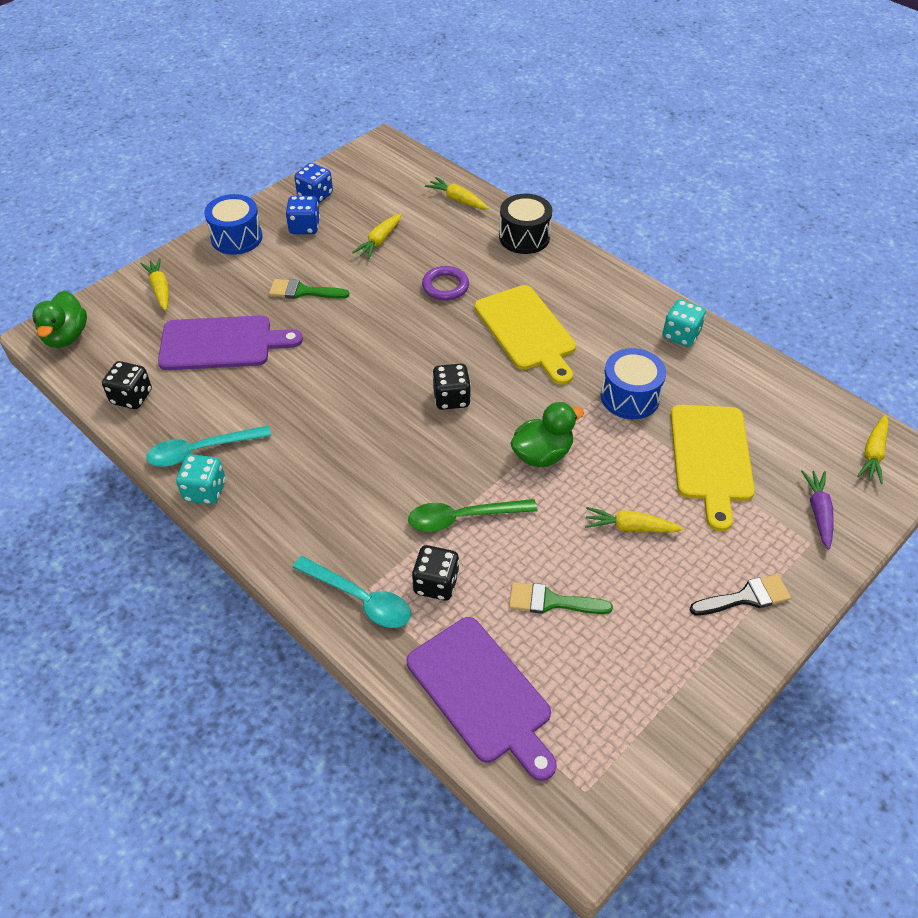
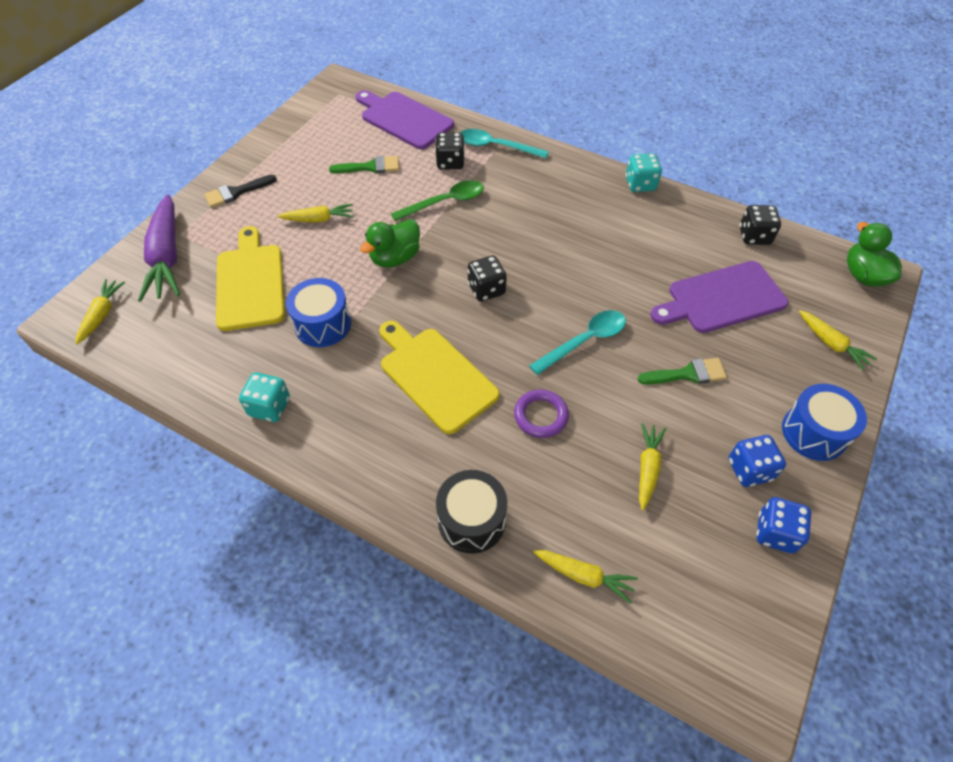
camera: 165 degrees right, 5 degrees up
(201, 450) = (665, 209): turquoise spoon -> turquoise spoon (584, 341)
(818, 512) = (167, 257): purple carrot -> purple carrot, size x1.86

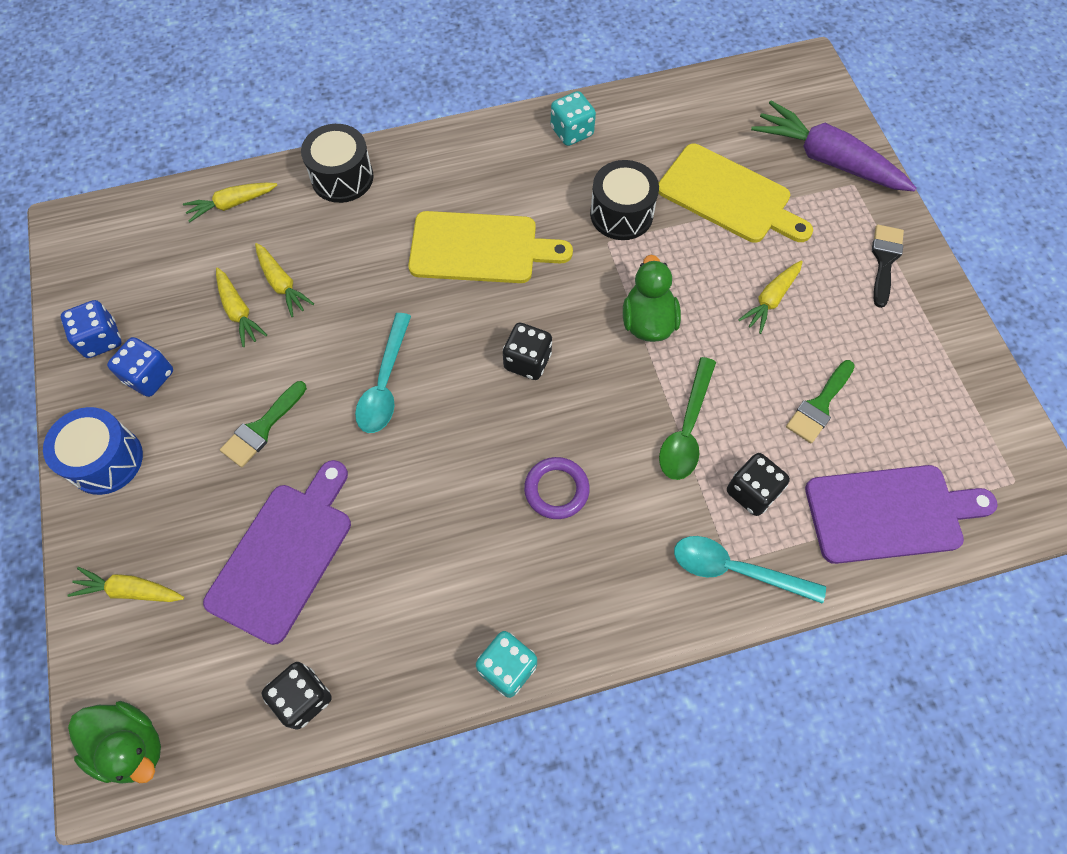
camera: 135 degrees right, 10 degrees up
(102, 314) = (789, 87): yellow carrot -> yellow carrot (282, 284)
(323, 324) = (621, 214): blue drum -> black drum
(496, 147) = (735, 570): turquoise spoon -> turquoise spoon turned 135 degrees counterclockwise
(541, 416) = (361, 285): purple ring -> purple ring (556, 490)

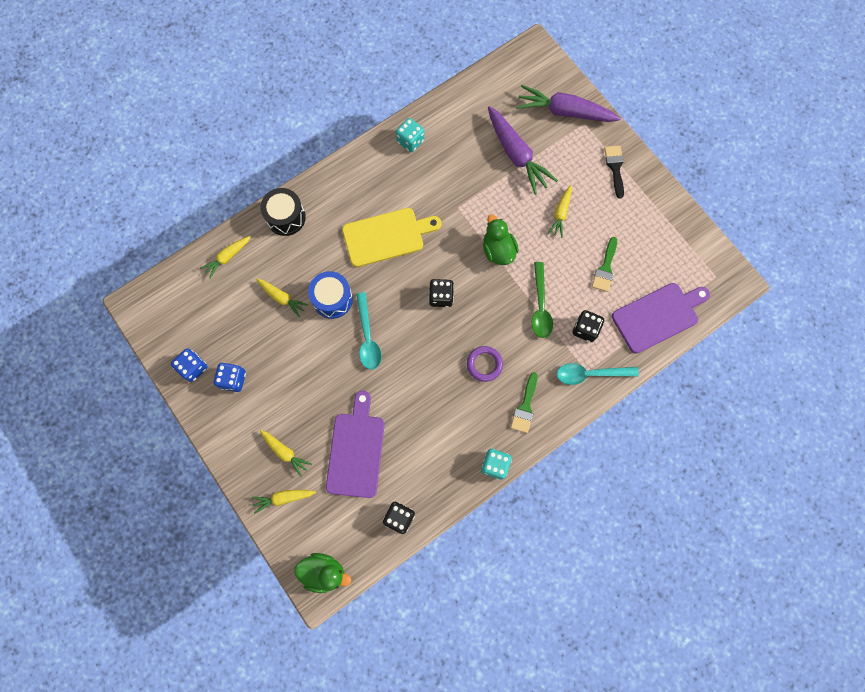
camera: 20 degrees left, 10 degrees up
(106, 460) = (233, 435): blue drum -> blue drum (332, 299)
(239, 312) = (265, 323): yellow carrot -> yellow carrot (285, 452)
(262, 428) = (311, 386): green brush -> green brush (525, 407)
(621, 214) = (459, 187): black drum -> none
(729, 196) = (516, 155): yellow cutting board -> purple carrot

